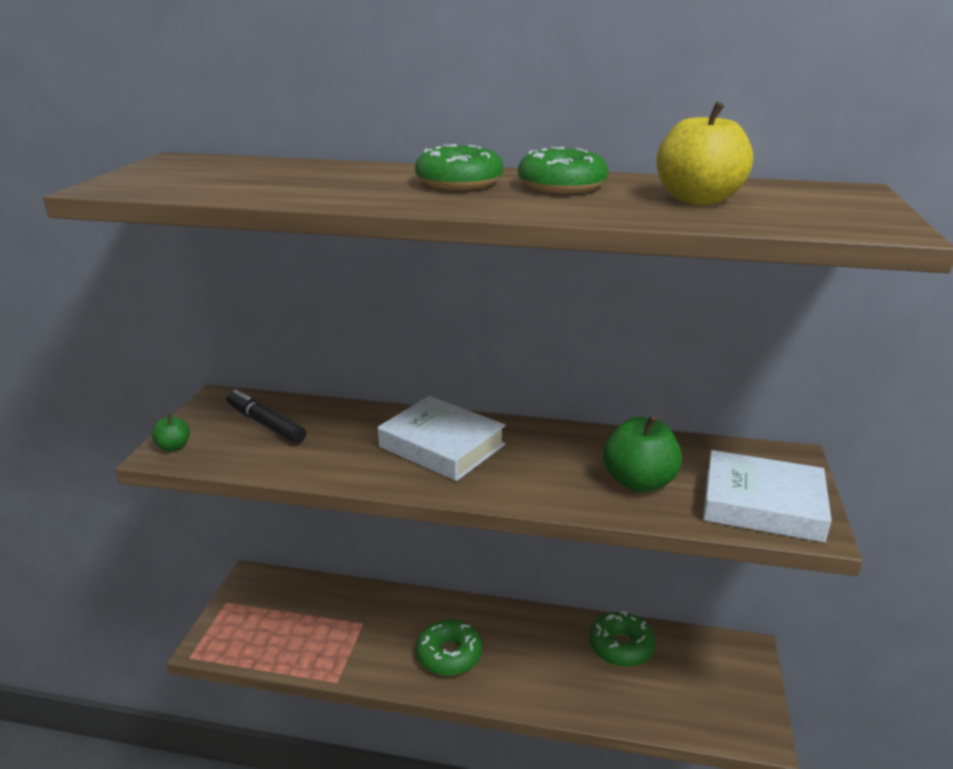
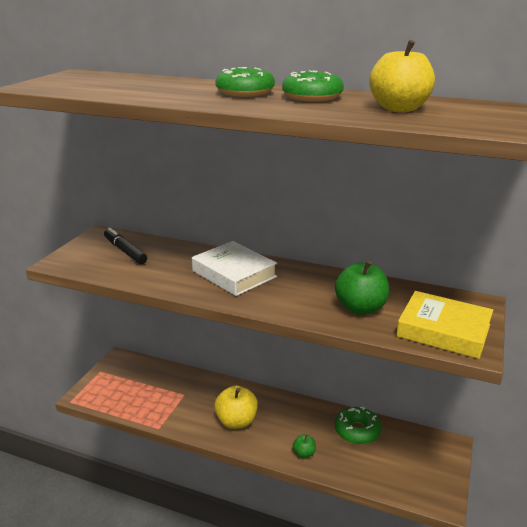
camera: 10 degrees right, 0 degrees up
(174, 447) = (64, 260): green apple -> green apple (304, 453)
(449, 655) = (236, 421): green donut -> yellow apple
(762, 504) = (443, 330): white book -> yellow book

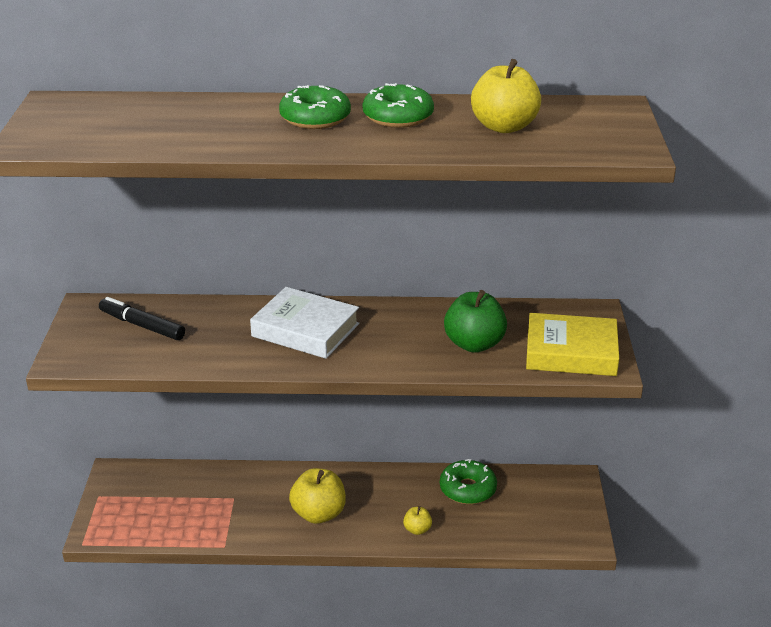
camera: 20 degrees left, 5 degrees up
(304, 453) = (417, 529): green apple -> yellow apple

